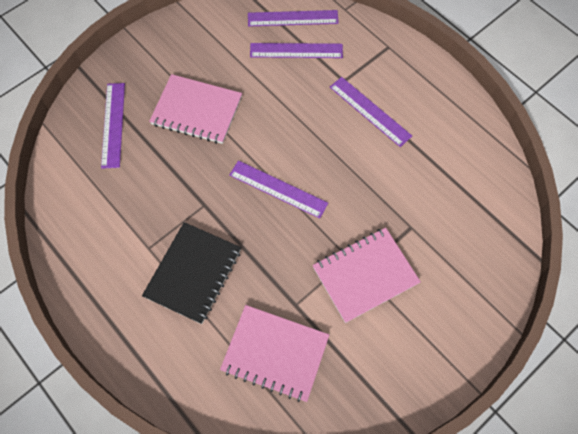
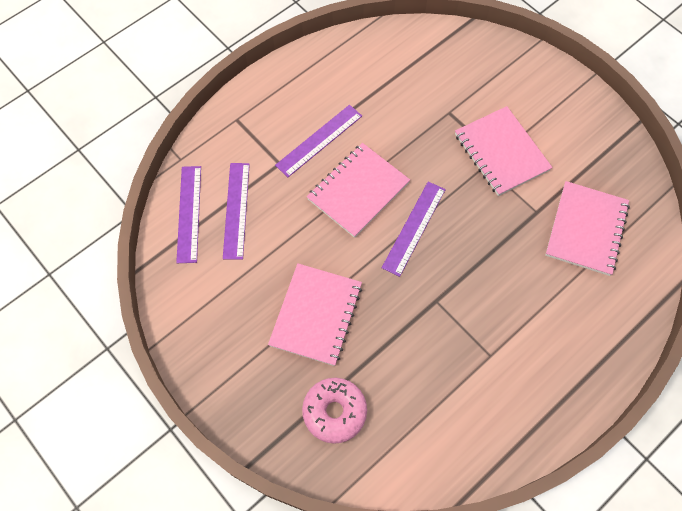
camera: 90 degrees left, 0 degrees up
(113, 124) = (334, 412): purple ruler -> pink donut
(193, 273) = (514, 307): black notebook -> none
(316, 143) = (358, 191): none -> pink notebook

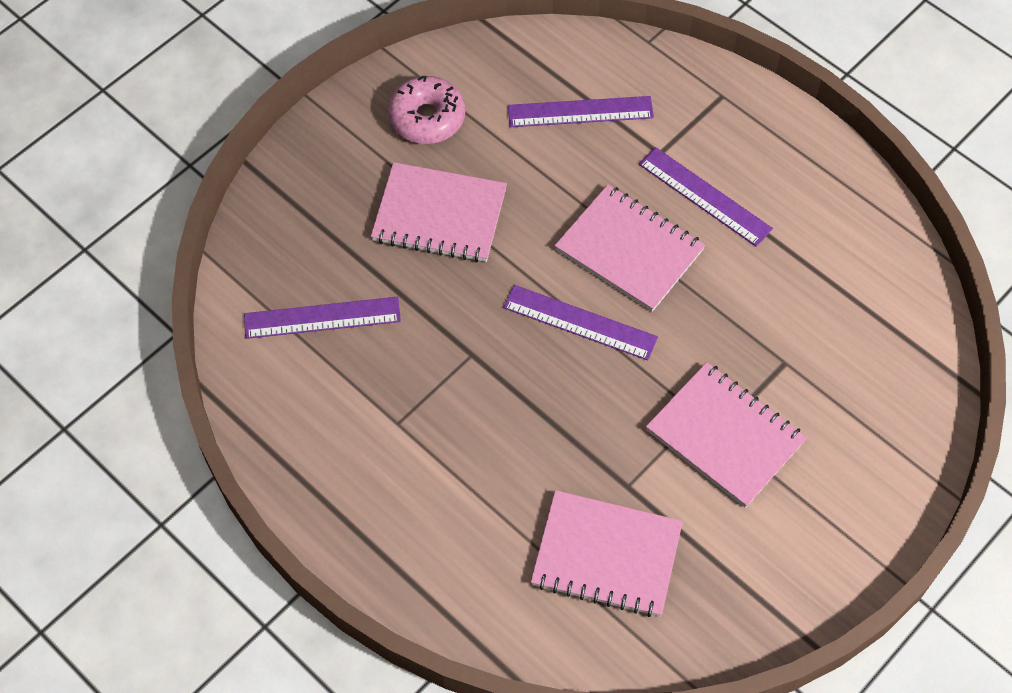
camera: 85 degrees right, 5 degrees down
(189, 213) = (568, 62): purple ruler -> purple ruler (322, 318)
(334, 412) = (313, 245): pink donut -> pink donut (427, 118)
(501, 152) = (724, 436): pink notebook -> pink notebook turned 75 degrees clockwise

